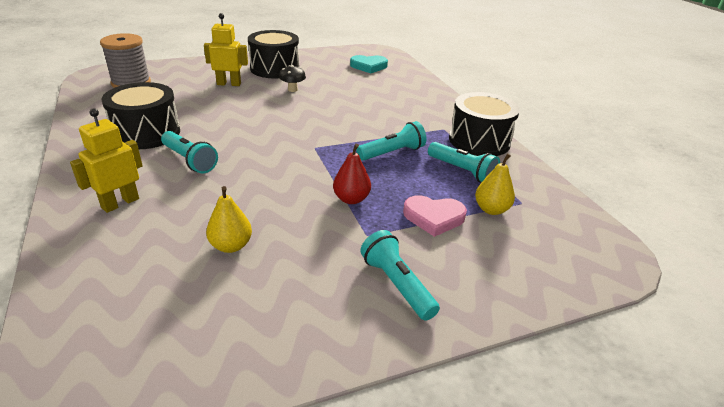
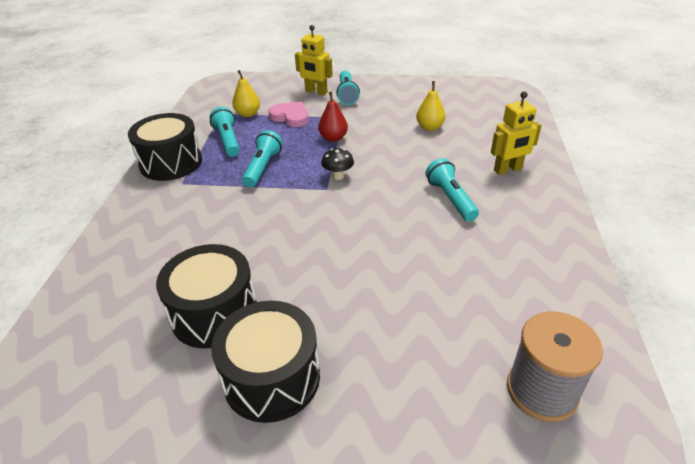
camera: 150 degrees left, 5 degrees up
(146, 133) = (497, 248): black drum -> black drum (214, 313)
(229, 84) = (373, 341): yellow robot -> yellow robot (316, 92)
(292, 89) = (284, 297): black mushroom -> black mushroom (338, 176)
(369, 66) = (107, 339): turquoise heart -> none
(392, 153) = (262, 167): turquoise flashlight -> turquoise flashlight turned 105 degrees clockwise

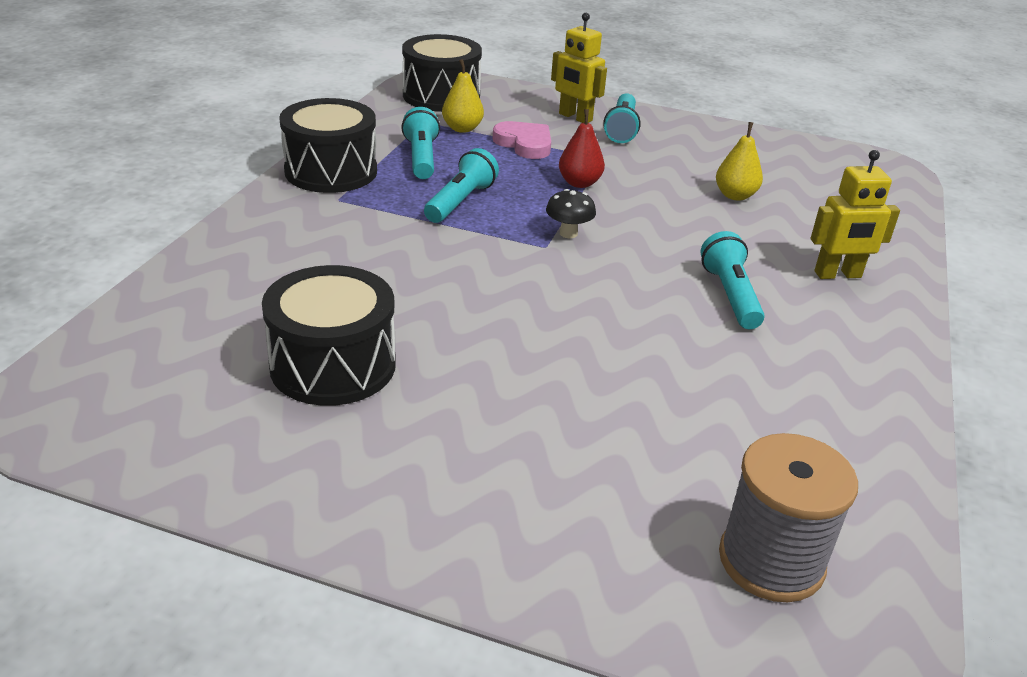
camera: 10 degrees right, 5 degrees down
(272, 377) = (386, 457): black drum -> black drum (441, 96)

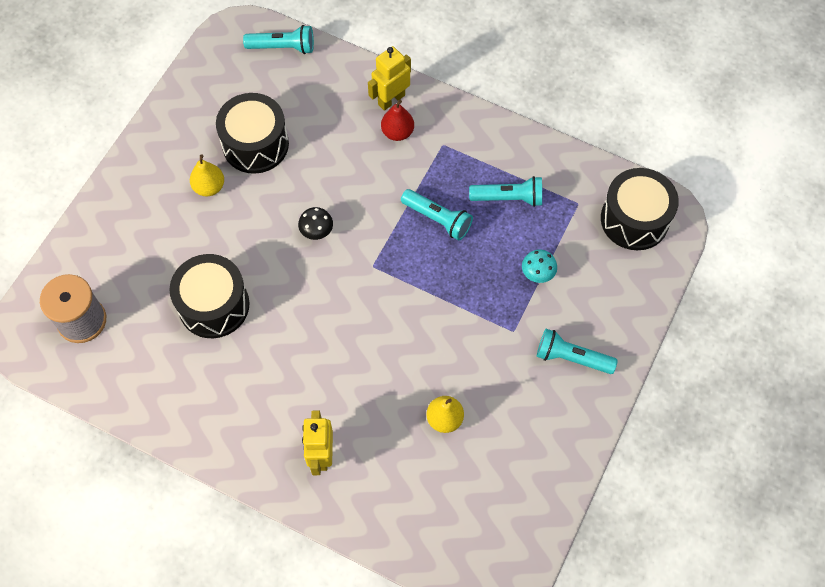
camera: 100 degrees right, 30 degrees up
(331, 171) = (485, 139): black drum -> black drum (214, 305)
(462, 129) = (565, 230): yellow pear -> yellow pear (209, 187)
(524, 144) = (537, 274): pink heart -> turquoise mushroom
(568, 233) = (389, 283): black mushroom -> black mushroom (317, 232)
(575, 117) = (595, 323): yellow robot -> yellow robot (391, 99)
(579, 183) = (467, 304): red pear -> red pear (397, 132)
(730, 295) = (301, 370): turquoise flashlight -> turquoise flashlight (283, 47)

